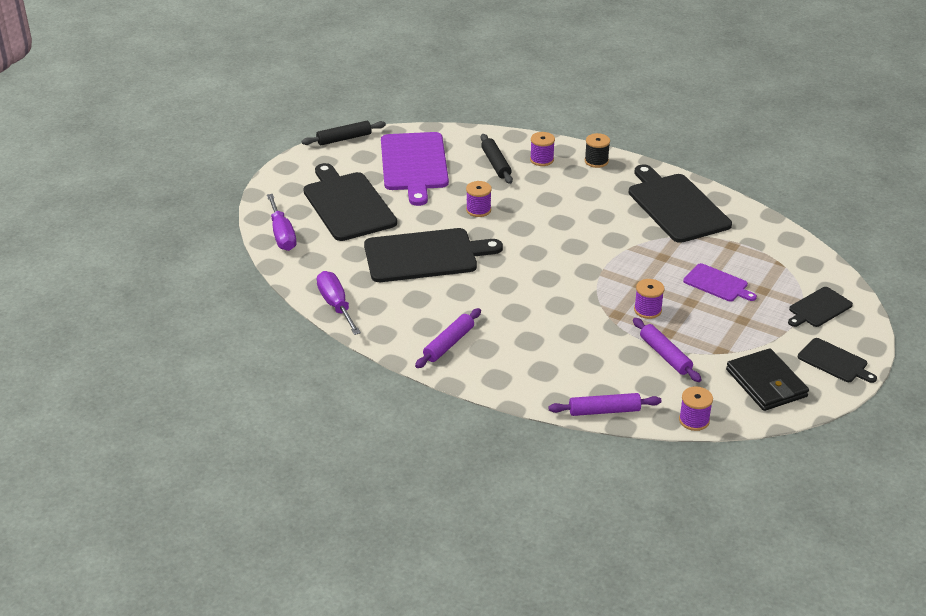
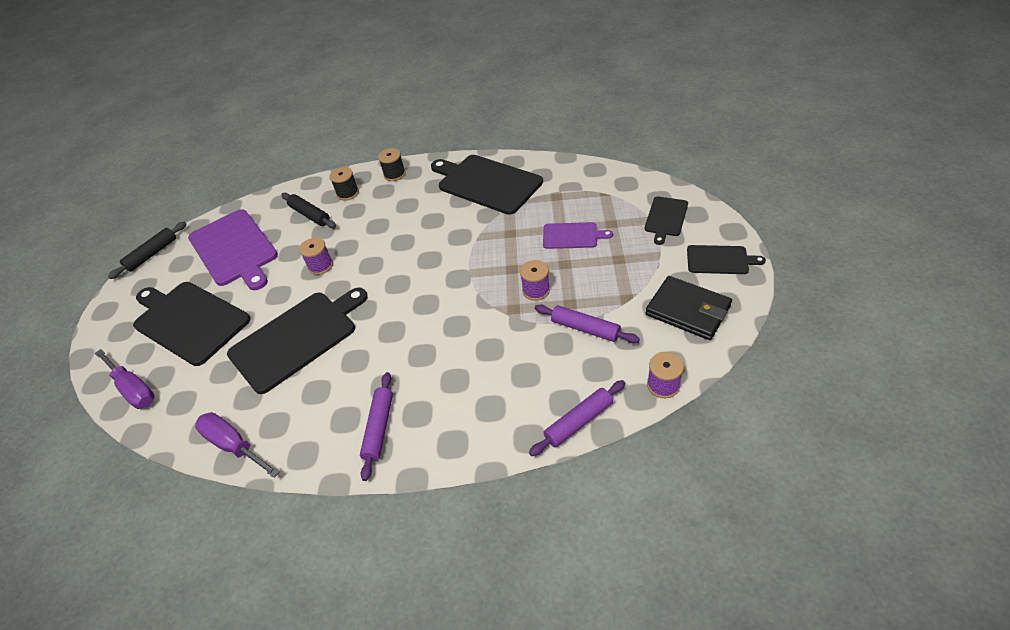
camera: 25 degrees left, 10 degrees up
(541, 160) = (348, 193): purple spool -> black spool

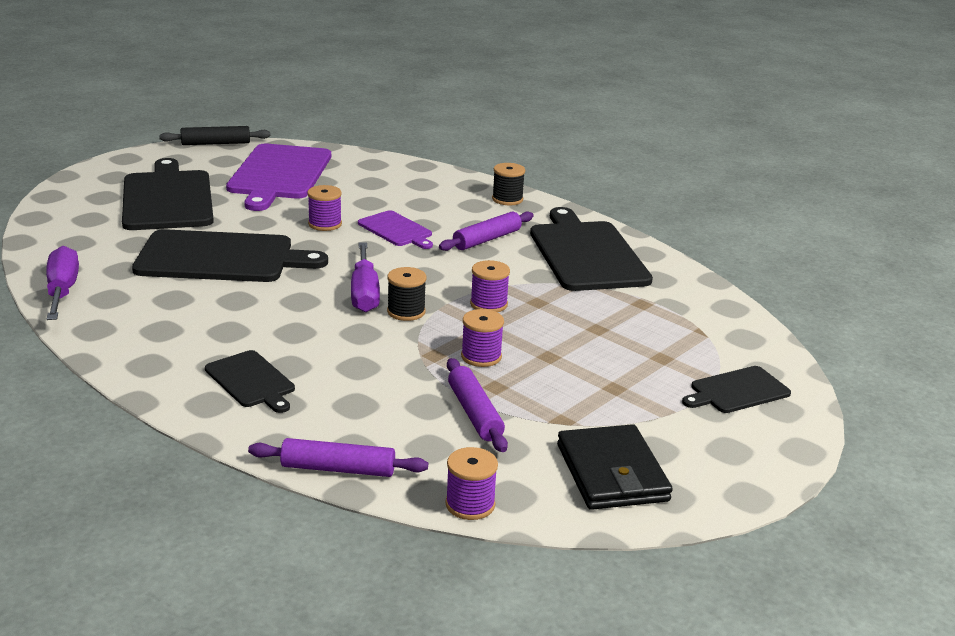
camera: 35 degrees right, 20 degrees down
(134, 389) = (62, 215): purple screwdriver -> purple screwdriver (364, 293)
(310, 215) = (379, 186): black rolling pin -> none
(348, 193) = (439, 189): black spool -> black spool (406, 312)
(379, 428) = (174, 353): purple rolling pin -> purple rolling pin (487, 239)
(490, 253) = (488, 304): none -> purple spool
(572, 236) = (599, 341): purple cutting board -> purple cutting board (396, 230)
(720, 260) = (734, 461): black cutting board -> black cutting board (251, 381)

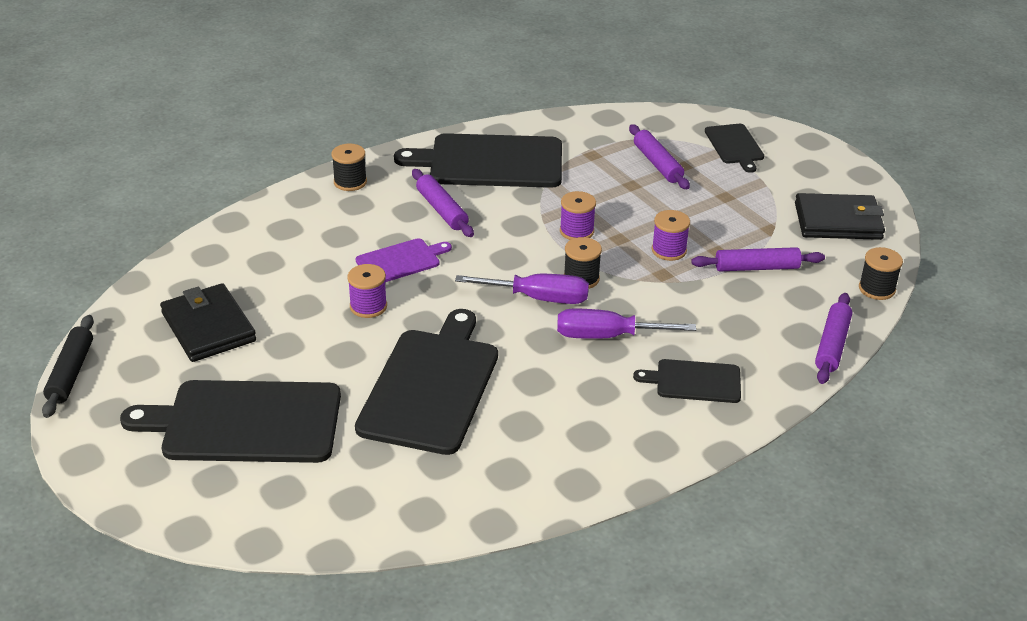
camera: 75 degrees left, 10 degrees up
(62, 291) = (481, 510): purple screwdriver -> purple screwdriver (607, 336)
(251, 381) = (694, 381): black cutting board -> black cutting board turned 150 degrees counterclockwise
(279, 174) = (208, 327): purple cutting board -> black wallet
(470, 504) = (876, 289): purple spool -> black spool
(653, 342) = (657, 164): none -> purple rolling pin

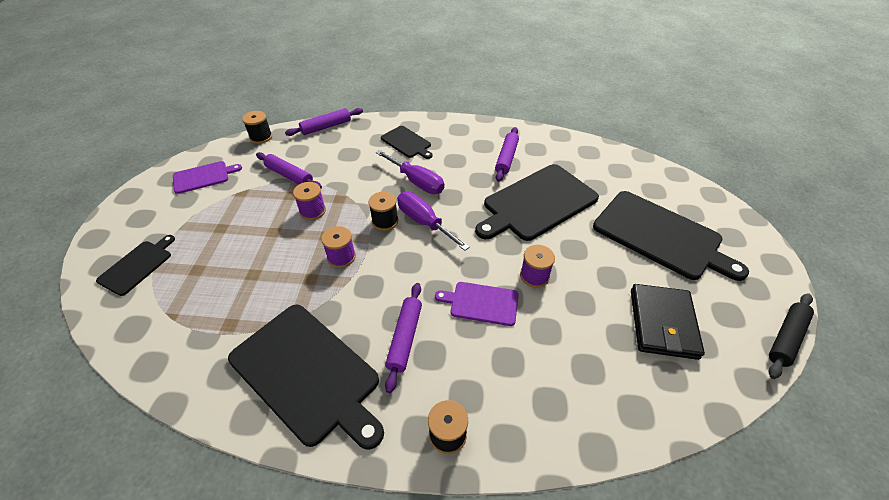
camera: 140 degrees left, 10 degrees up
(657, 164) = (207, 283): purple rolling pin -> purple rolling pin (506, 158)
(838, 221) = (203, 177): black wallet -> purple cutting board

